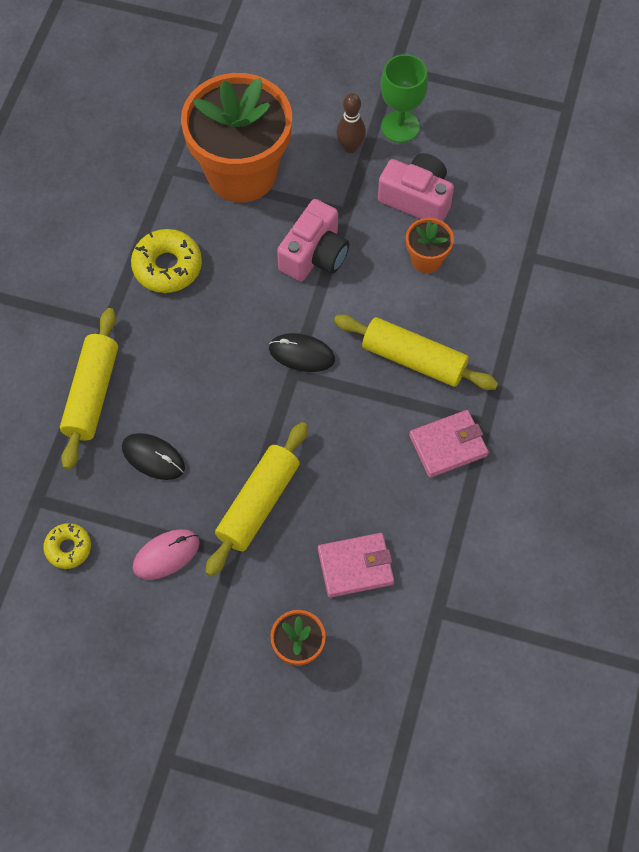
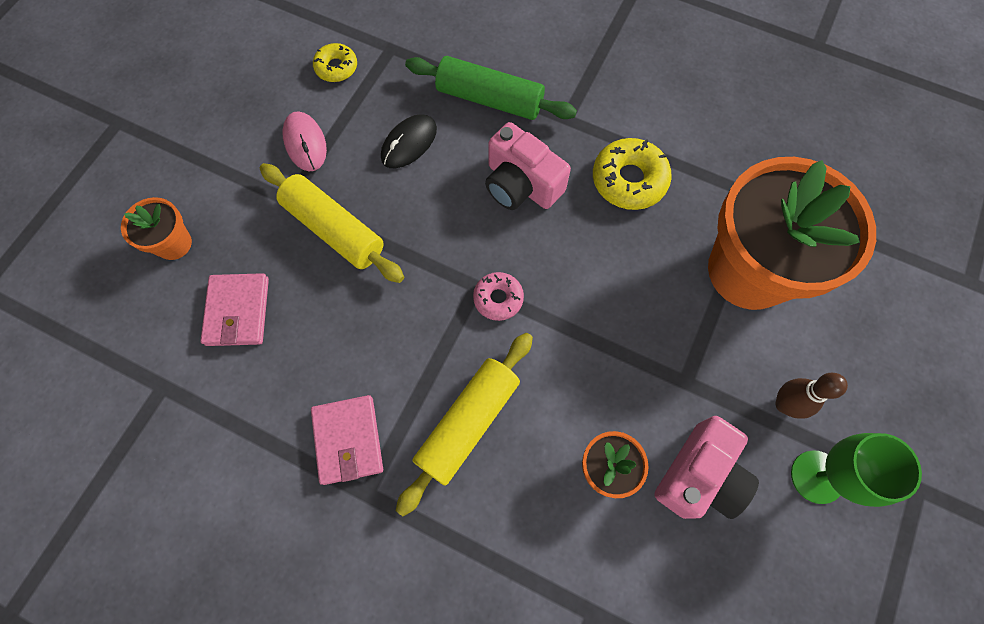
camera: 100 degrees right, 5 degrees up
(92, 394) = (489, 99): yellow rolling pin -> green rolling pin
(301, 354) = (498, 298): black mouse -> pink donut
(314, 255) = (627, 334): pink camera -> pink camera (521, 184)

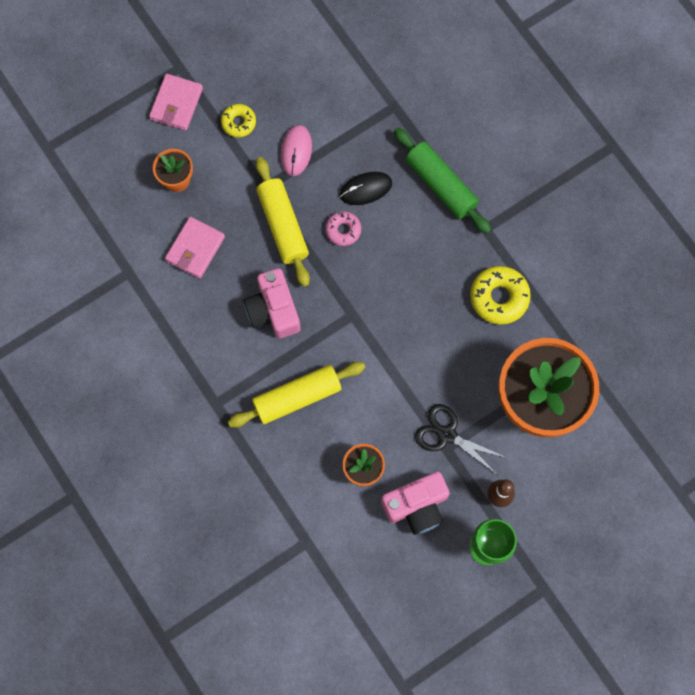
camera: 30 degrees right, 5 degrees up
(336, 67) = (348, 102): yellow donut -> yellow donut (238, 122)
(348, 440) = (221, 367): pink wallet -> pink wallet (176, 104)
(498, 298) = (361, 330): pink donut -> pink donut (343, 230)
(521, 184) = (424, 260): pink camera -> pink camera (273, 310)
(676, 365) = (447, 434): none -> black scissors

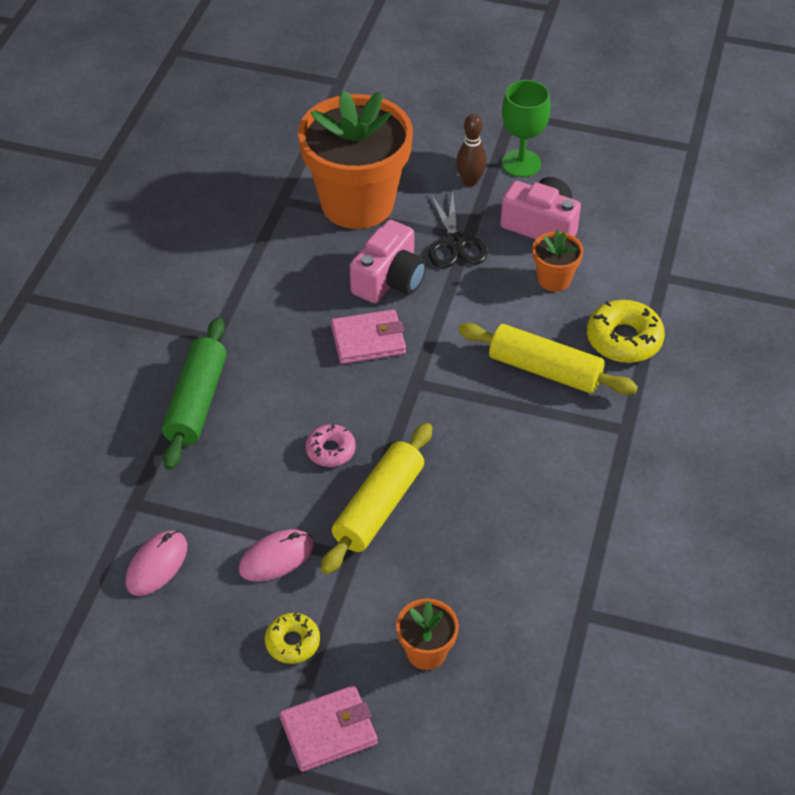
camera: 130 degrees left, 25 degrees down
(195, 249) = (488, 569): pink wallet -> pink wallet (368, 340)
(273, 310) = (480, 449): pink camera -> pink camera (389, 280)
(343, 92) = (157, 565): none -> pink mouse
(365, 189) = (263, 462): black mouse -> none
(499, 297) = (279, 285): yellow donut -> yellow donut (624, 339)

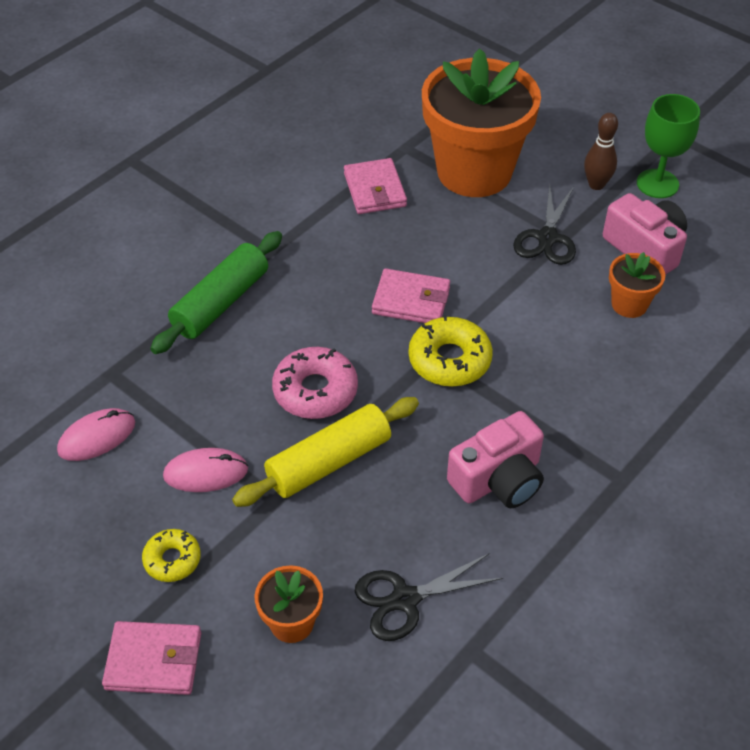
camera: 25 degrees right, 0 degrees up
(277, 249) = (374, 190): none -> pink wallet
(330, 450) = (315, 391): pink donut -> pink donut, size x1.64
(389, 280) = (464, 251): pink camera -> pink camera (498, 479)
(508, 595) = (405, 600): none -> black scissors
(544, 370) = (569, 390): yellow rolling pin -> none
(624, 339) = (670, 388): yellow donut -> yellow donut (449, 360)

